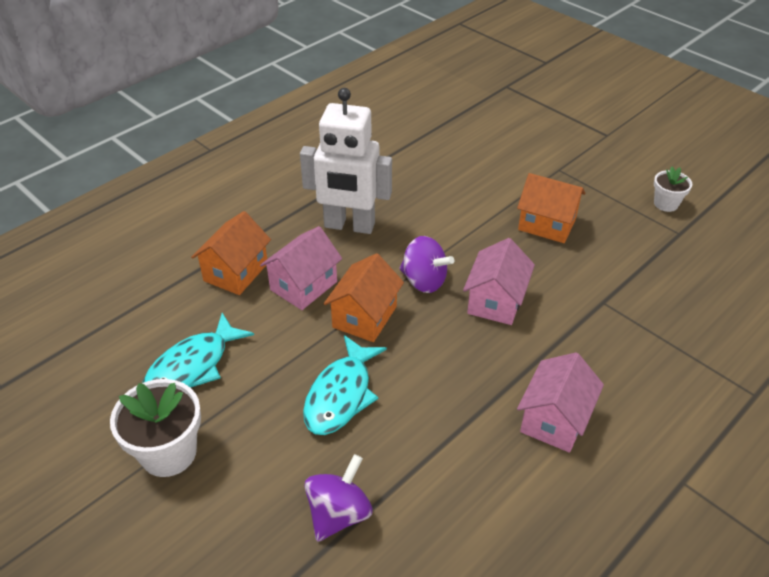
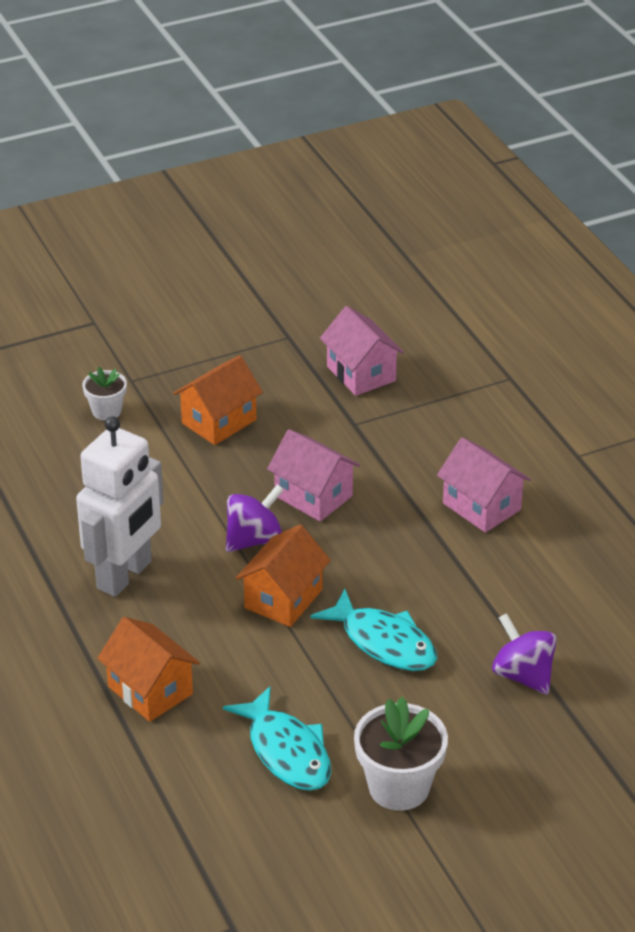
camera: 70 degrees left, 5 degrees down
(303, 286) = (207, 636): pink house -> pink house (361, 373)
(364, 317) = (283, 599): orange house -> orange house turned 75 degrees clockwise
(666, 204) = (239, 327): white flower pot -> white flower pot (106, 411)

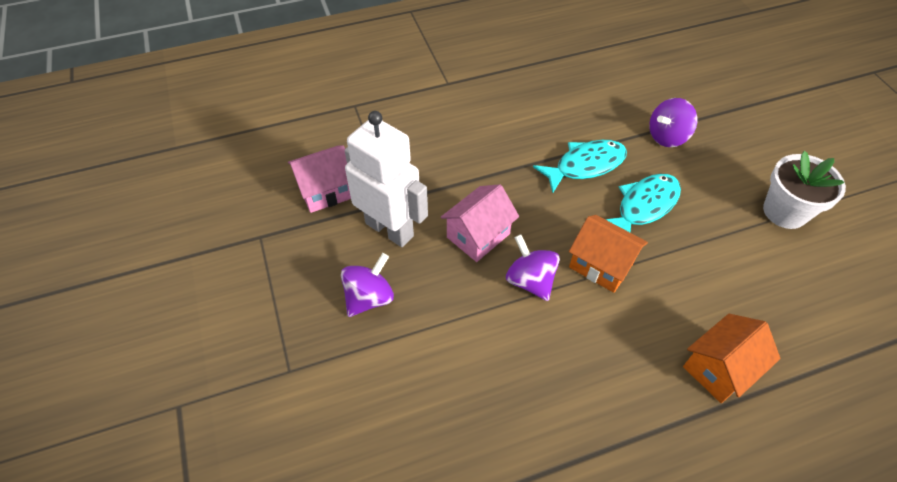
camera: 85 degrees left, 15 degrees up
(106, 411) = (333, 396): white flower pot -> none
(125, 575) = (577, 385): white robot -> white robot (390, 229)
(219, 421) = (369, 298): orange house -> purple spinning top
(286, 751) = (767, 275): turquoise fish -> turquoise fish (585, 165)
(481, 506) = (498, 137): pink house -> none

